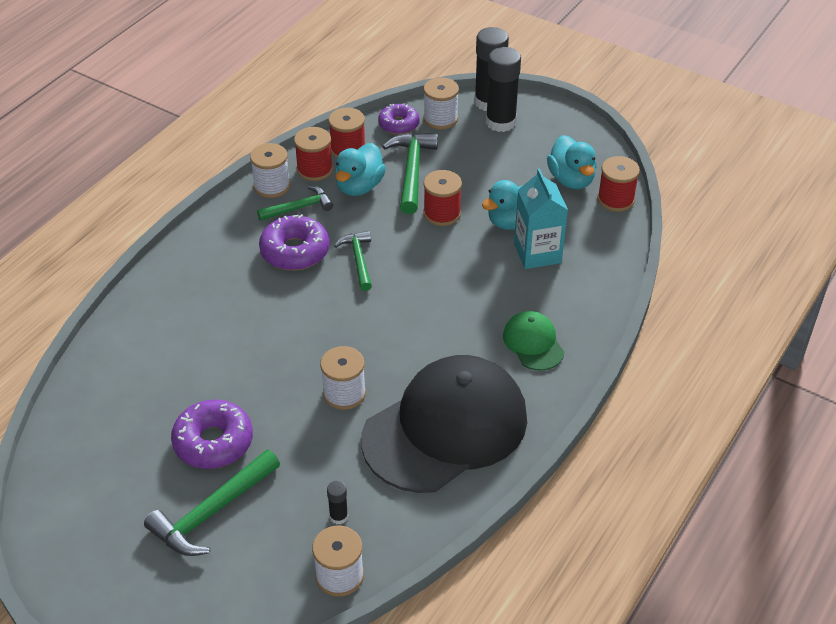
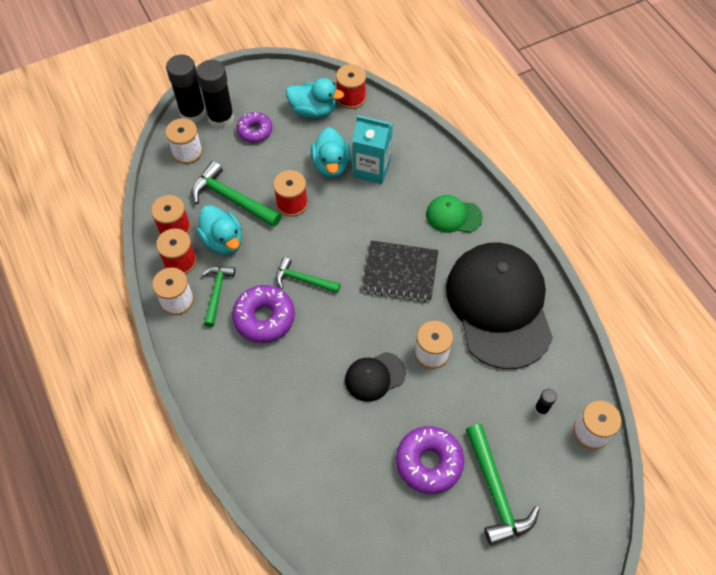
camera: 60 degrees left, 15 degrees up
(285, 359) = (374, 376): none -> black cap
(398, 124) = (172, 181): purple donut -> purple donut (255, 131)
(424, 328) = (400, 272): none -> black notebook

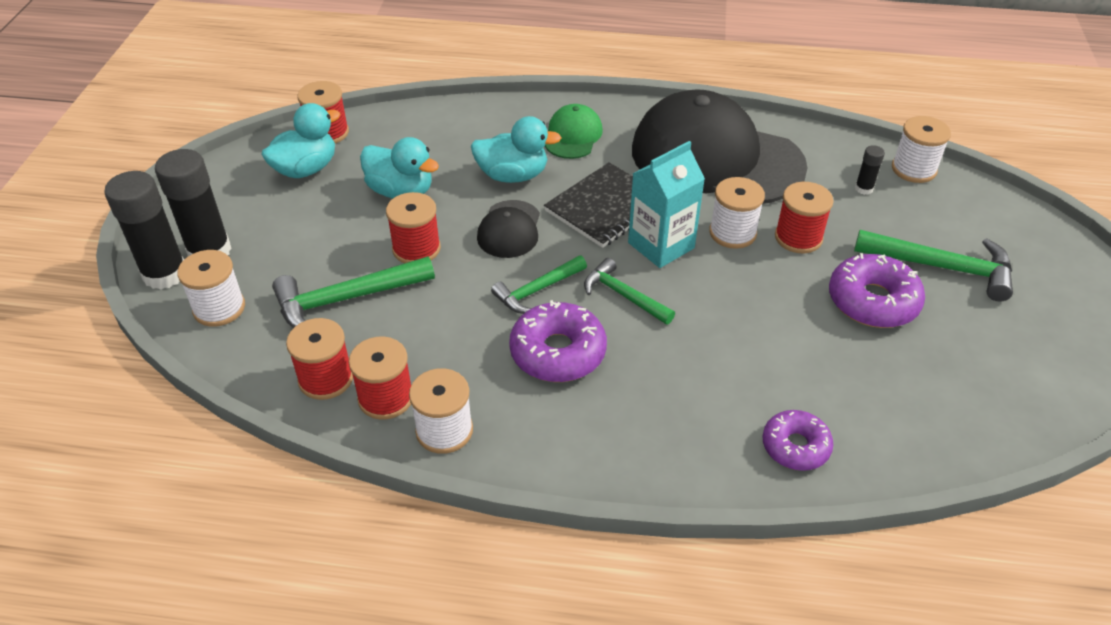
camera: 55 degrees left, 15 degrees down
(217, 292) = (474, 382): green hammer -> green hammer (623, 295)
(223, 241) = (401, 338): turquoise duck -> turquoise duck (513, 175)
(255, 131) = (270, 230): purple donut -> purple donut (795, 446)
(371, 169) = (444, 163): turquoise carton -> turquoise carton (661, 245)
(374, 376) = (726, 292): black cap -> black cap (509, 229)
(453, 216) = (573, 136): green cap -> green cap turned 150 degrees clockwise
(457, 392) = (798, 237): none -> red spool

